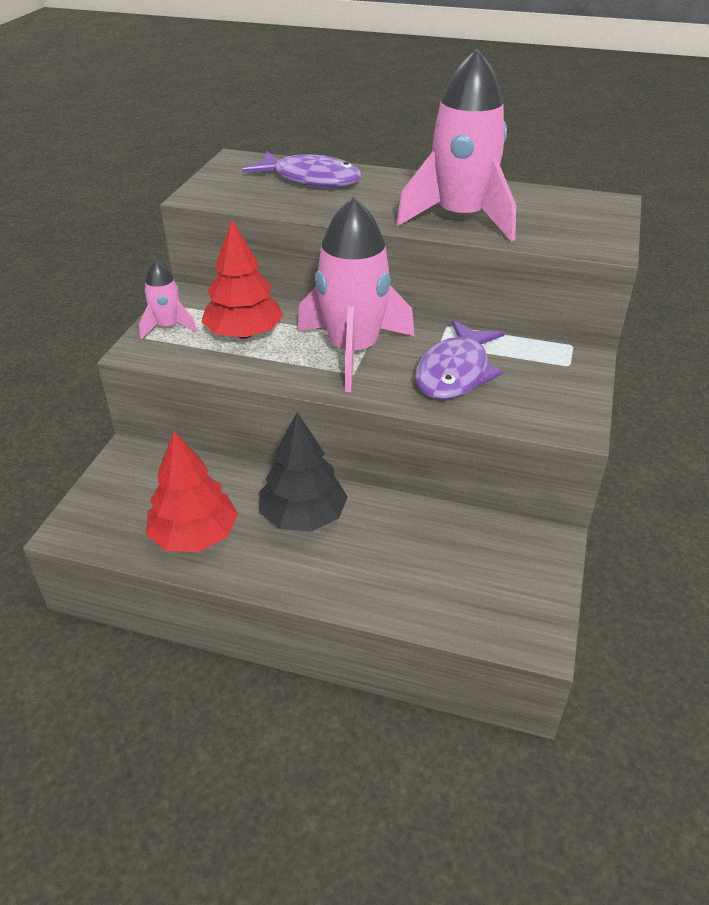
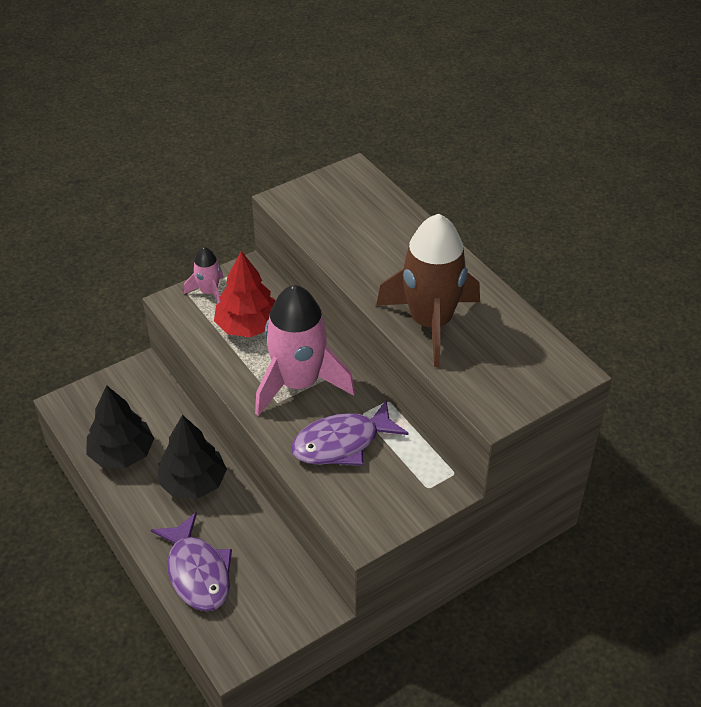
camera: 40 degrees right, 5 degrees up
(194, 535) = (122, 453): red tree -> black tree
(311, 179) = (378, 222): purple fish -> purple fish (197, 572)
(460, 218) = (430, 323): pink rocket -> brown rocket

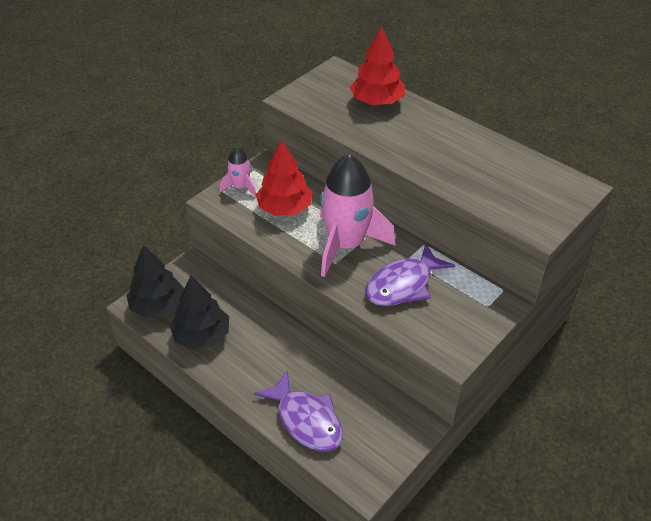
camera: 15 degrees left, 0 degrees up
(193, 482) = (272, 346): black tree -> black tree (158, 306)
(382, 220) = (377, 102): none -> red tree
(430, 323) = (454, 171): brown rocket -> none

